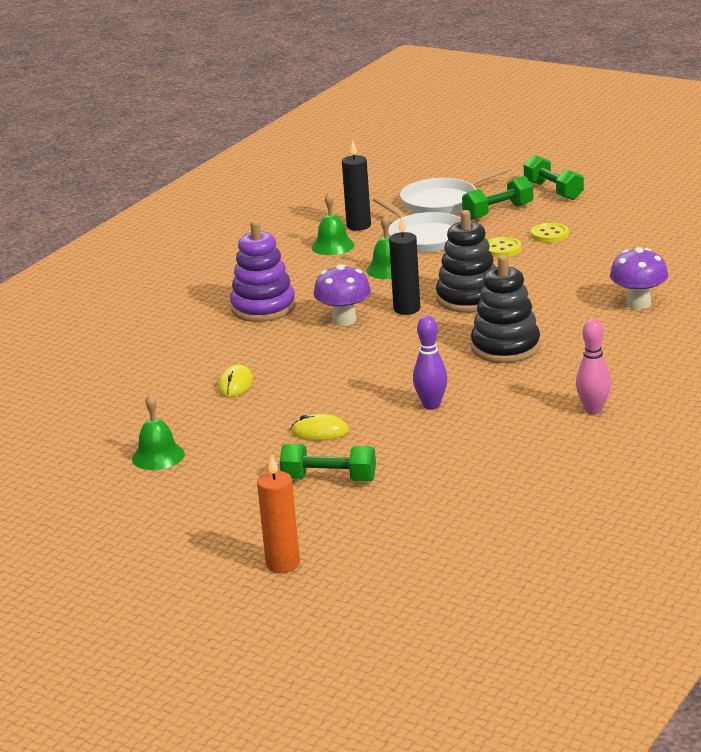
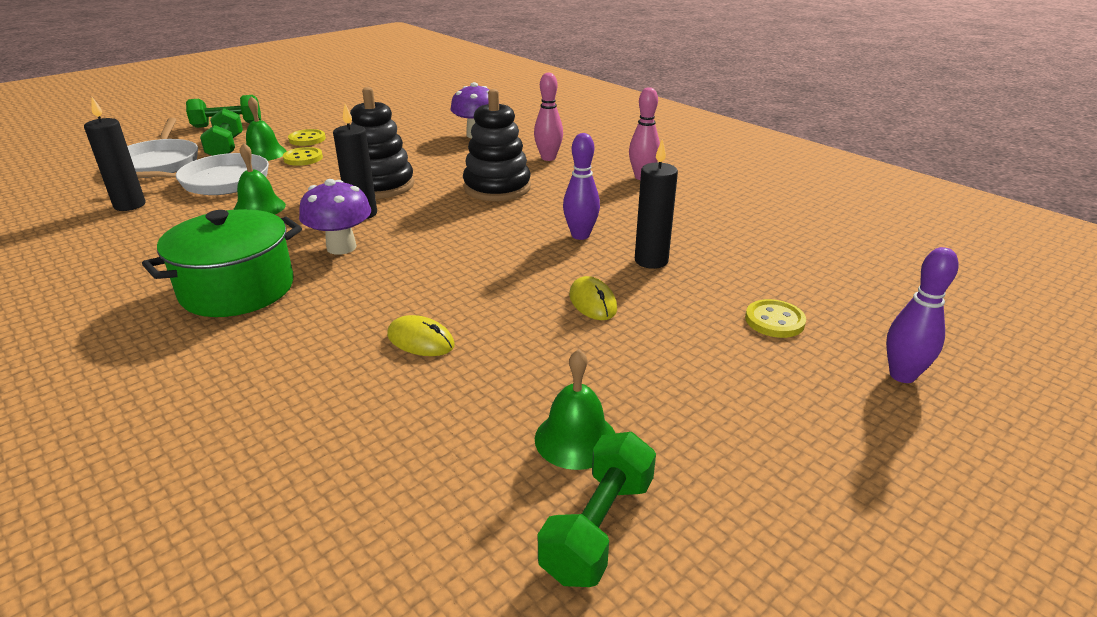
camera: 75 degrees left, 5 degrees up
(263, 308) = (238, 289): purple stacking toy -> green pot
(283, 564) = (902, 375): orange candle -> purple bowling pin
(320, 432) = (592, 302): yellow mouse -> yellow mouse turned 45 degrees counterclockwise
(329, 479) = (708, 314): green dumbbell -> green dumbbell (598, 527)
(333, 246) = (151, 225): green bell -> green bell (264, 153)
(334, 508) = (774, 321): none -> yellow button
(404, 444) = (651, 261): none -> black candle
(604, 353) = (548, 158): none -> pink bowling pin

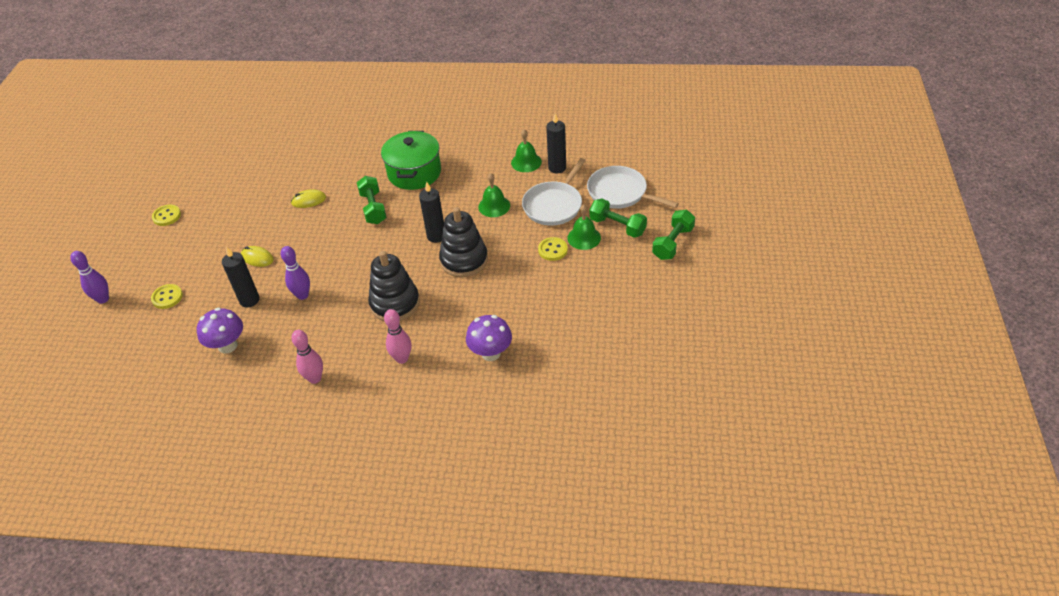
camera: 140 degrees right, 15 degrees up
(307, 139) = (590, 267): yellow button -> yellow button (167, 216)
(341, 247) = (409, 214): purple mushroom -> purple mushroom (227, 346)
(575, 439) = (216, 204): green bell -> green bell (526, 162)
(598, 527) = (190, 188): green dumbbell -> green dumbbell (373, 208)

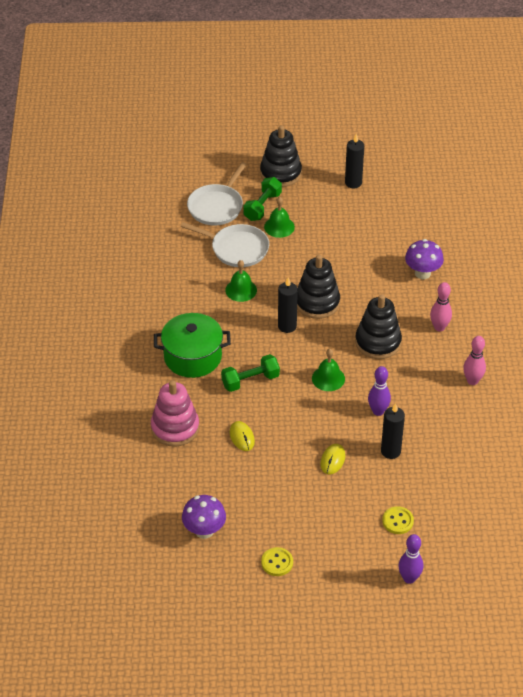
camera: 100 degrees left, 0 degrees up
(227, 346) = (449, 453): purple mushroom -> purple mushroom (204, 531)
(335, 161) = (175, 428): none -> pink stacking toy
(526, 162) = (173, 273): green bell -> green bell (328, 378)
(552, 250) = (297, 245): yellow button -> none
(557, 168) = (181, 250): black candle -> black candle (353, 183)
(673, 243) = (280, 173): green dumbbell -> black stacking toy

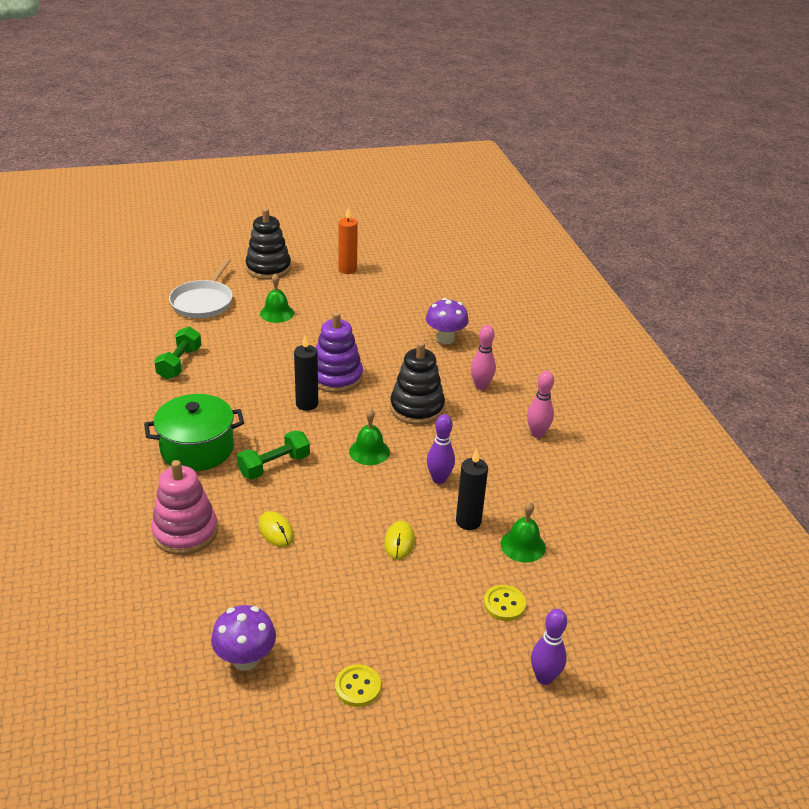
camera: 15 degrees left, 10 degrees down
(237, 249) = (233, 337): white pan -> none
(241, 290) = (245, 375): green bell -> green bell (523, 545)
(262, 206) = (254, 297): green dumbbell -> green dumbbell (179, 363)
(317, 302) = (336, 377): black stacking toy -> purple stacking toy
(353, 183) = (347, 270): black candle -> orange candle

